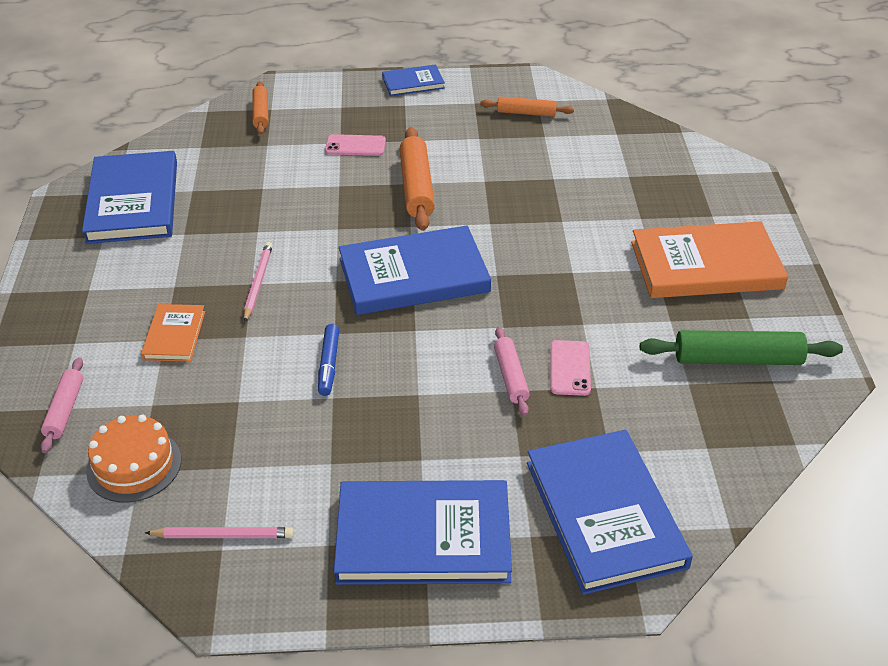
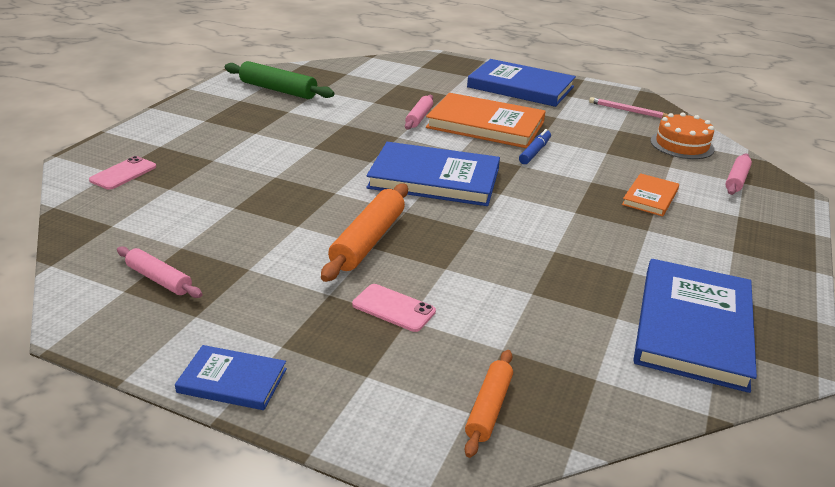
camera: 155 degrees left, 10 degrees down
(258, 283) = (569, 210): pink pencil -> none
(526, 113) = (159, 279): orange rolling pin -> pink rolling pin
(570, 368) = (379, 111): pink phone -> pink phone (123, 173)
(604, 514) = (424, 72): blue book -> none
(706, 265) = (219, 125): orange book -> orange book (485, 125)

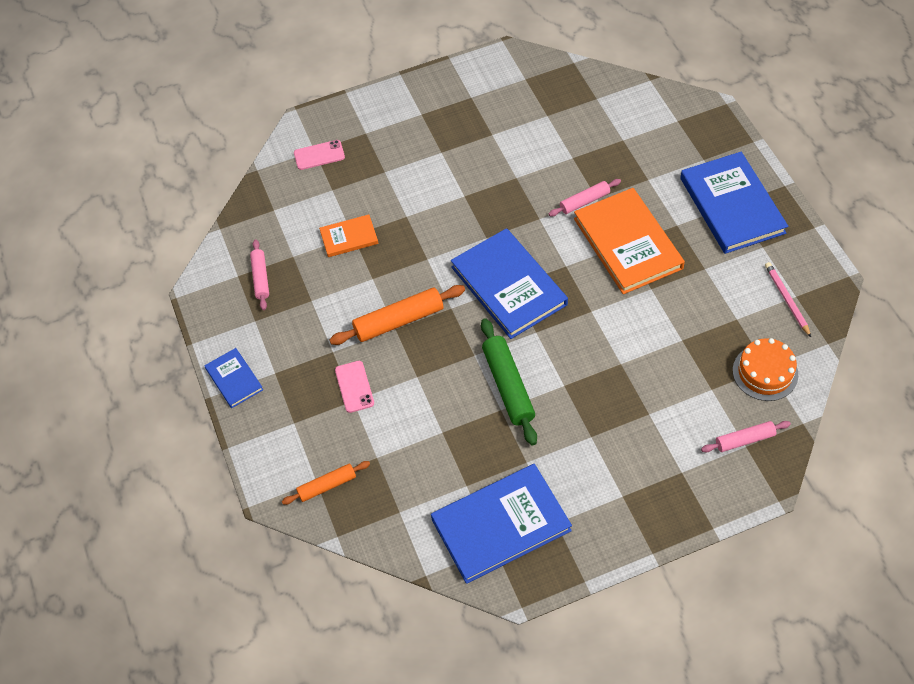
camera: 50 degrees right, 25 degrees up
(278, 90) = (514, 96): green rolling pin -> green rolling pin (508, 386)
(534, 152) = (623, 302): blue marker -> none
(650, 197) = (642, 409): orange book -> orange book (349, 237)

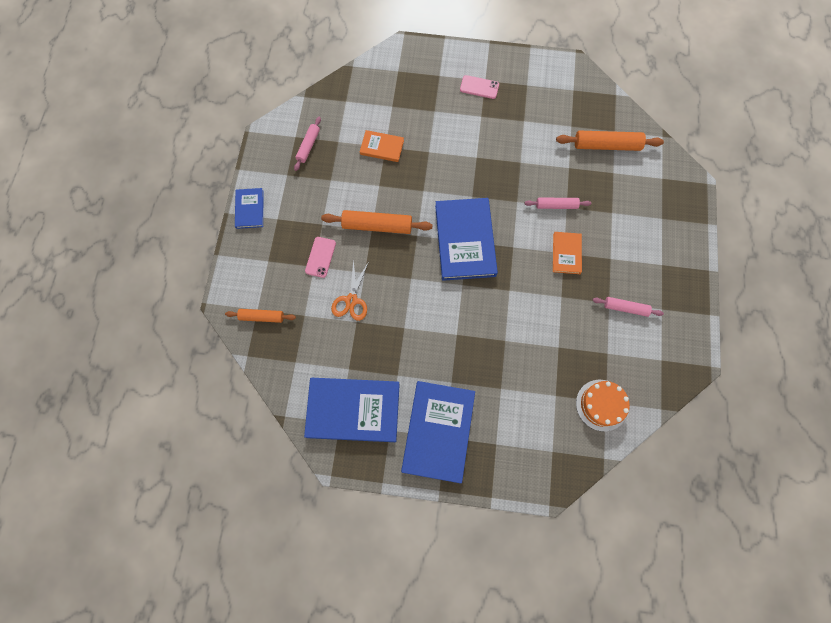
camera: 25 degrees right, 15 degrees up
(319, 155) = (399, 76): pink phone -> pink phone (479, 87)
(421, 413) = (351, 300): none -> orange scissors
(508, 386) = (419, 313): green rolling pin -> none
(598, 116) = (606, 145): none -> orange rolling pin
(627, 243) = (566, 253): orange book -> orange book, size x0.51
(732, 205) = (660, 265): blue book -> blue book (438, 431)
(744, 440) = (554, 446): pink rolling pin -> pink rolling pin (625, 308)
(787, 300) = (653, 359): pink pencil -> none

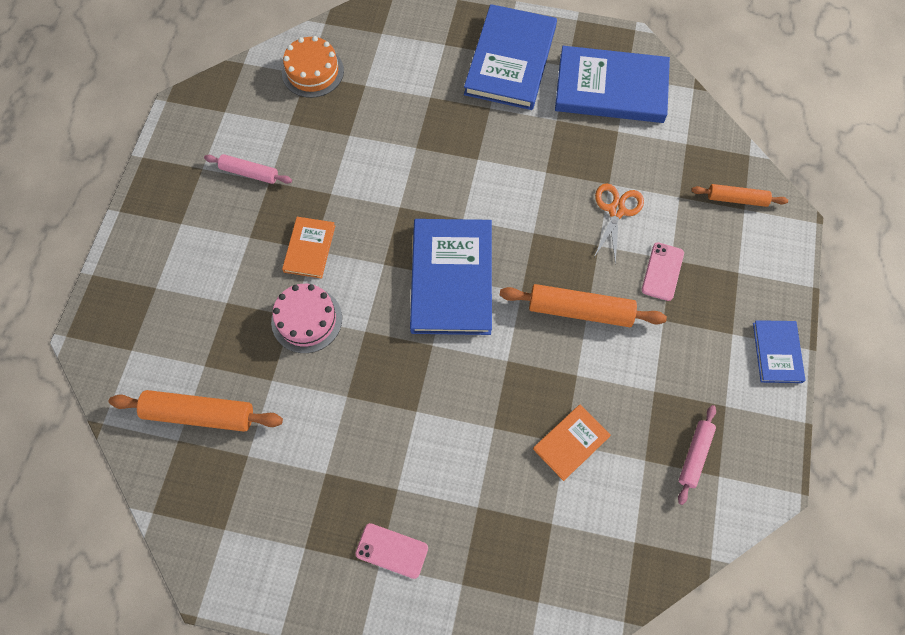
camera: 175 degrees left, 5 degrees down
(382, 147) = (571, 443): orange book -> orange book turned 60 degrees counterclockwise
(556, 205) = (306, 320): pink rolling pin -> pink cake

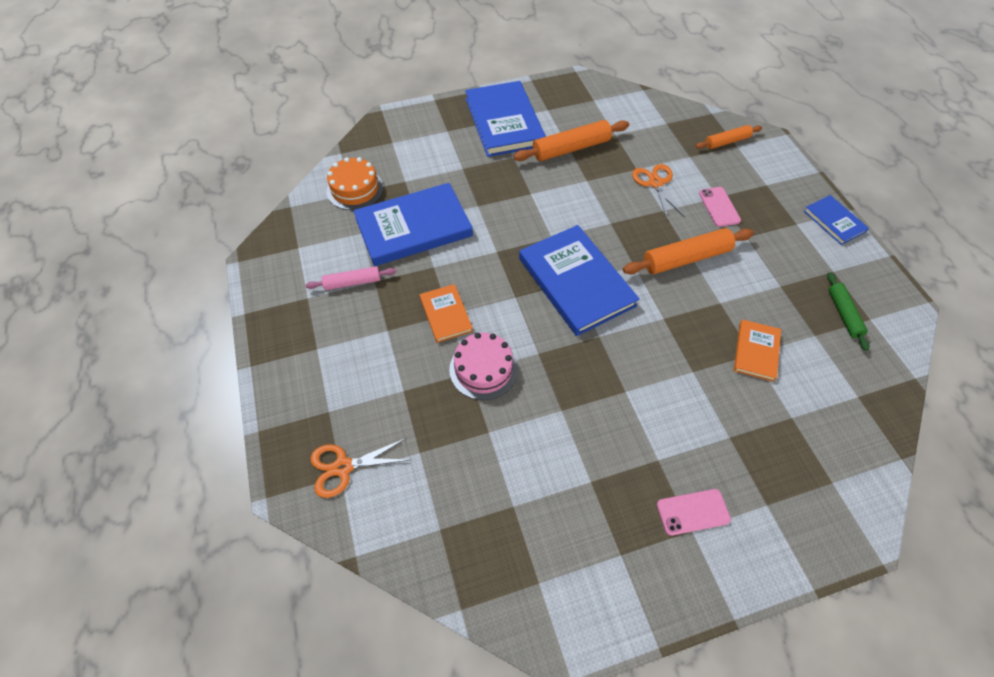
camera: 30 degrees left, 10 degrees down
(137, 344) = (343, 467): none -> orange scissors
(199, 414) = (444, 495): orange rolling pin -> orange rolling pin (571, 148)
(611, 88) = (588, 111): blue book -> blue book (413, 227)
(694, 455) = (843, 314): pink rolling pin -> green rolling pin

